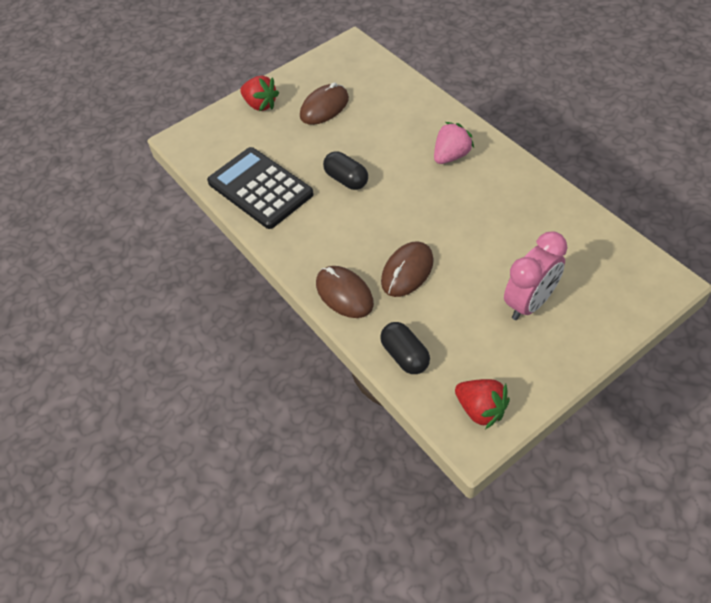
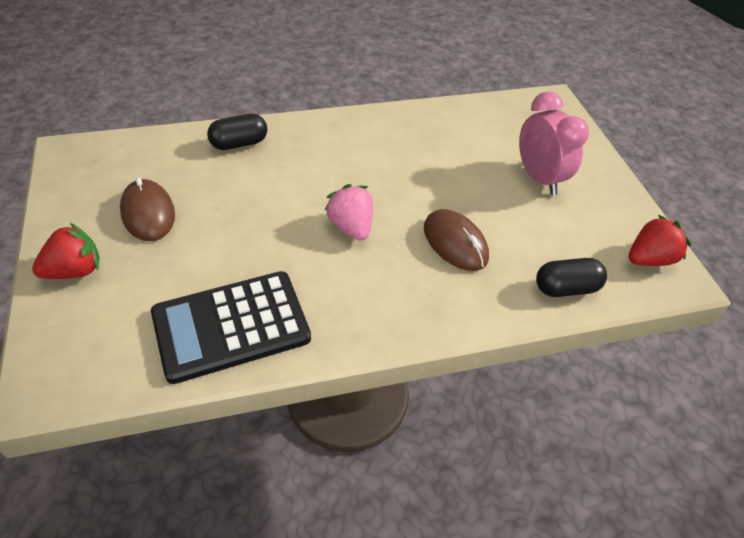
camera: 75 degrees left, 5 degrees down
(344, 294) = (458, 306): brown mouse -> none
(346, 179) = (286, 239): black capsule -> black capsule (239, 143)
(451, 156) = (320, 150): pink strawberry -> pink strawberry (351, 227)

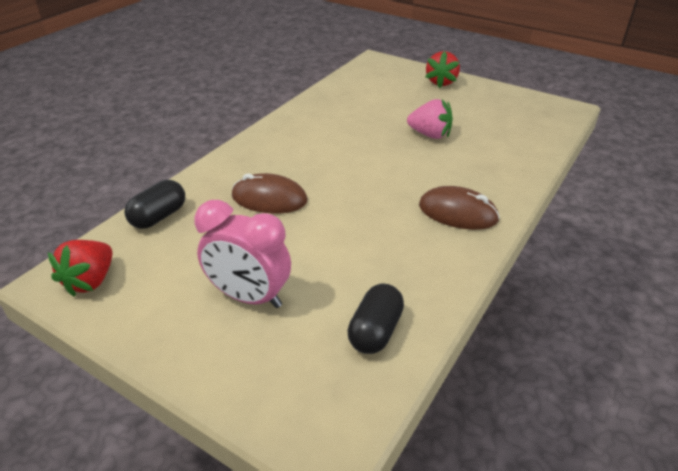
camera: 140 degrees right, 10 degrees down
(148, 213) = (464, 112): brown mouse -> brown mouse (458, 212)
(231, 326) = (339, 102): black calculator -> none
(239, 143) = (506, 168): black capsule -> black capsule (375, 331)
(351, 227) = (350, 168): pink strawberry -> pink strawberry (430, 135)

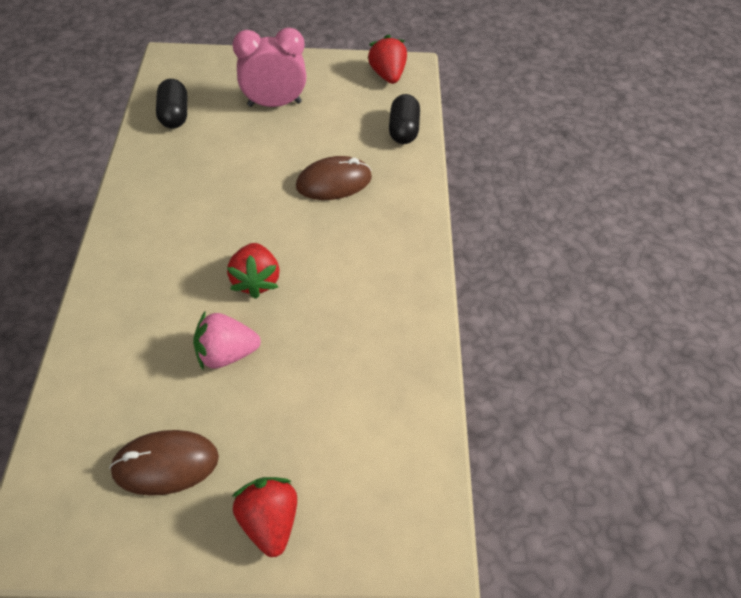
camera: 145 degrees right, 15 degrees up
(386, 160) = (256, 281): none -> red strawberry
(458, 212) = (149, 238): brown mouse -> brown mouse (165, 464)

